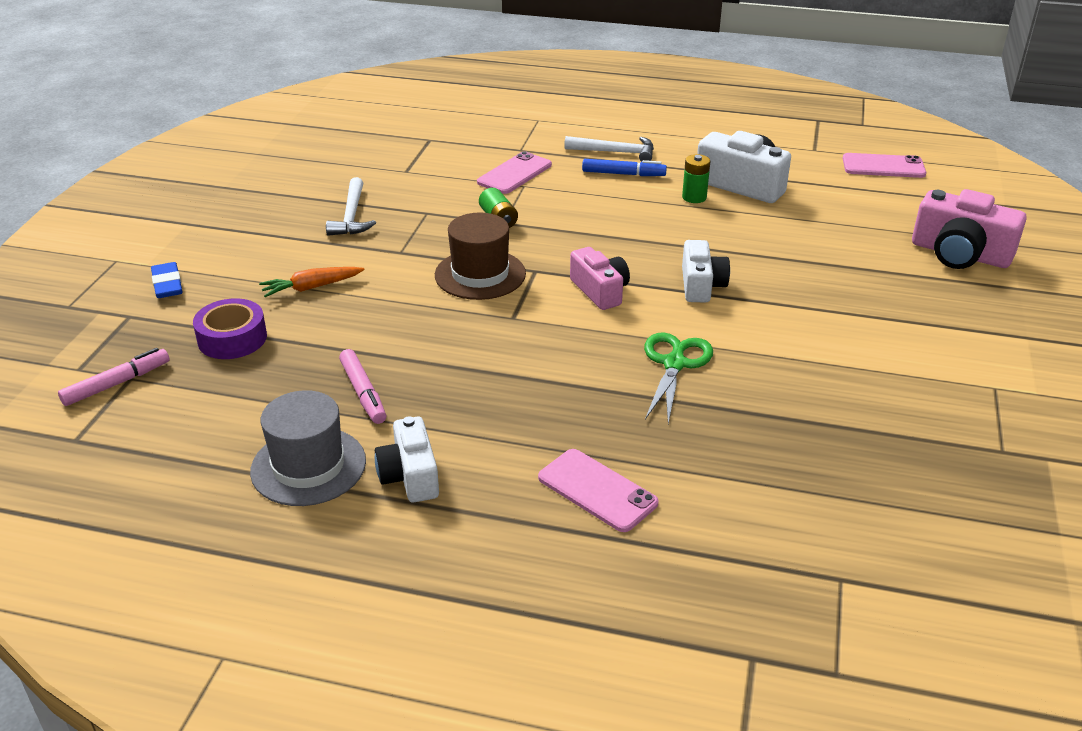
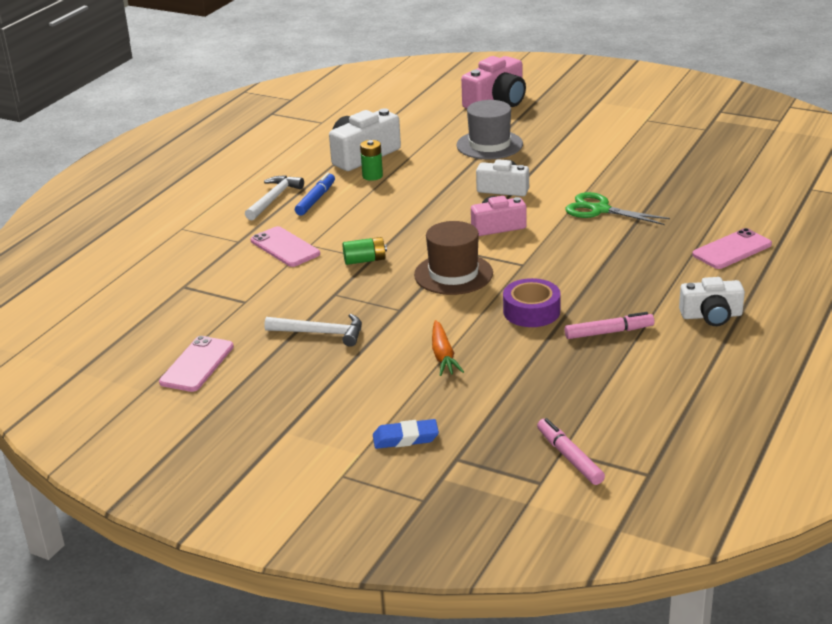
camera: 75 degrees left, 5 degrees down
(232, 338) = (514, 396): purple tape -> purple tape (531, 311)
(308, 466) = (696, 357): grey hat -> grey hat (489, 145)
(883, 166) = (363, 103): pink phone -> pink phone (197, 364)

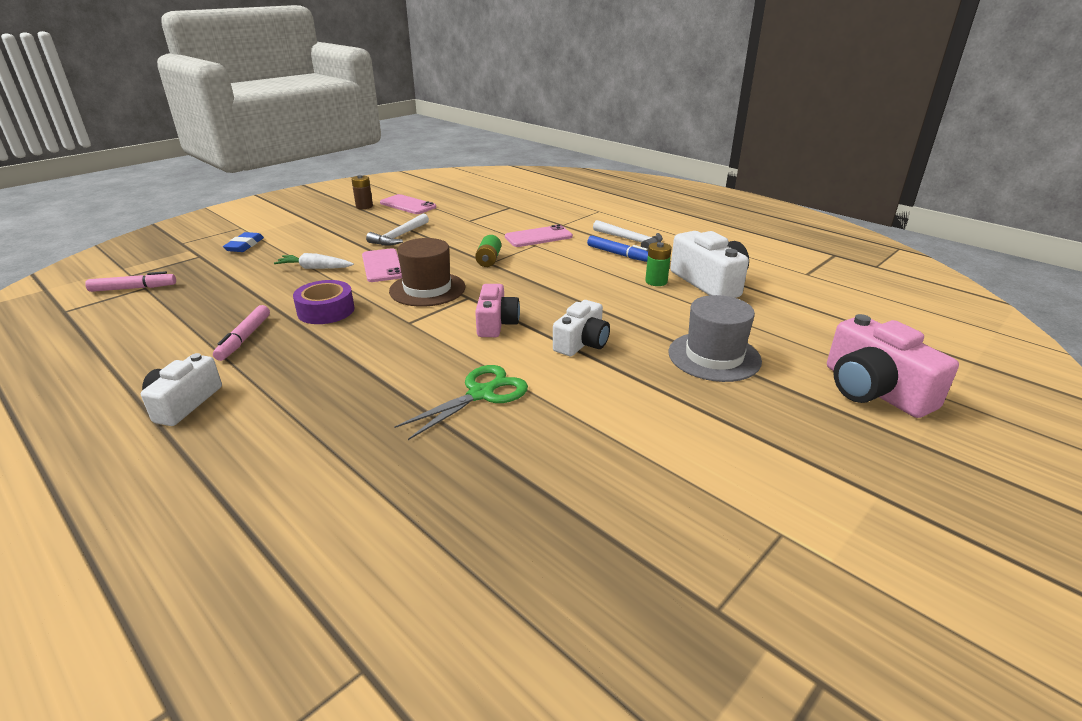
camera: 105 degrees right, 0 degrees up
(214, 399) = (364, 206): none -> brown battery
(443, 356) = (315, 268): orange carrot -> white carrot
(732, 249) = (283, 470): pink phone -> pink phone (382, 266)

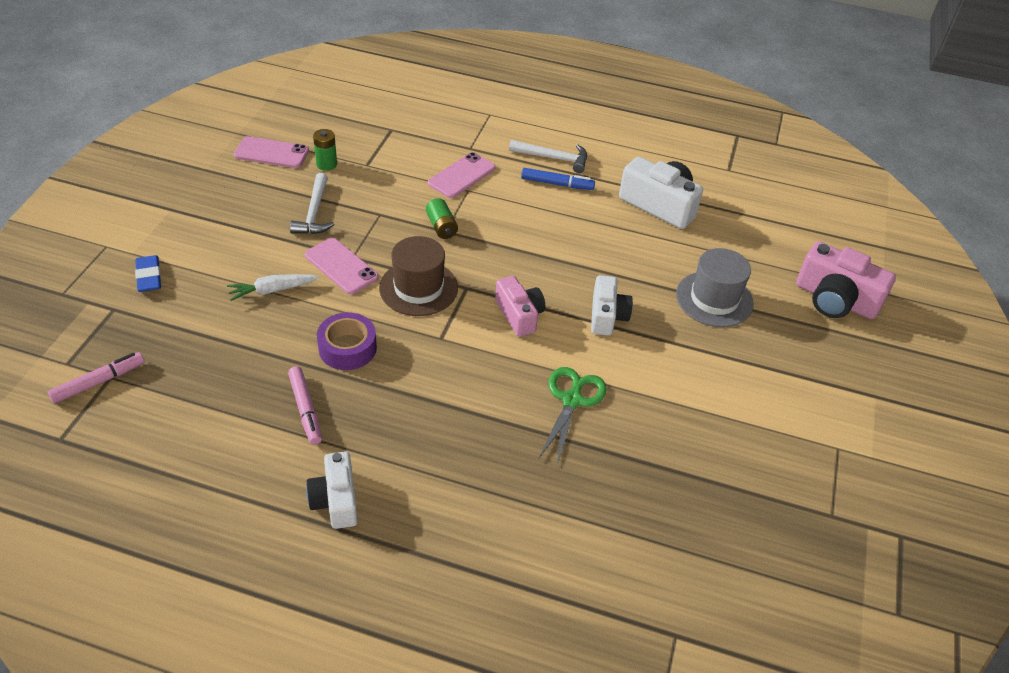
camera: 30 degrees left, 15 degrees up
(364, 206) = (221, 168): brown battery -> none
(656, 281) = (615, 216): green battery -> green battery (326, 164)

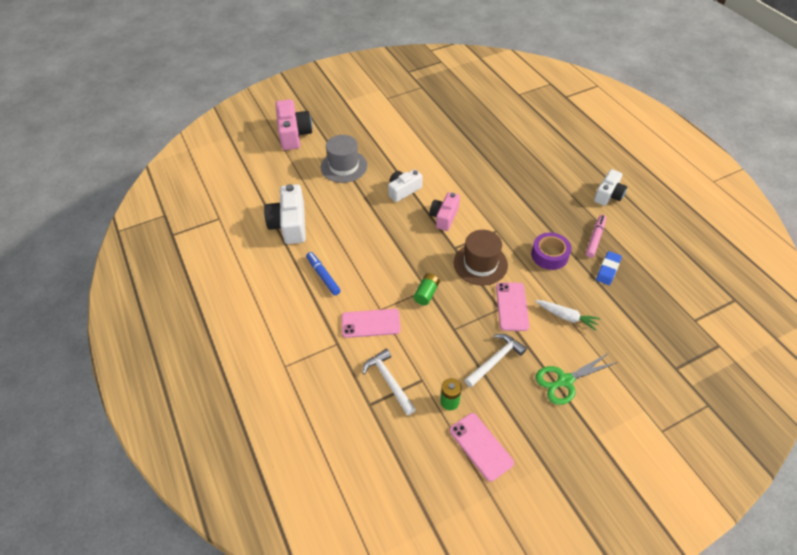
camera: 130 degrees left, 5 degrees up
(98, 382) = (702, 321): pink marker -> none
(149, 276) = (641, 380): blue eraser -> blue eraser (608, 270)
(553, 158) = (298, 296): white hammer -> white hammer (389, 381)
(572, 400) = (466, 169): green scissors -> green scissors (565, 381)

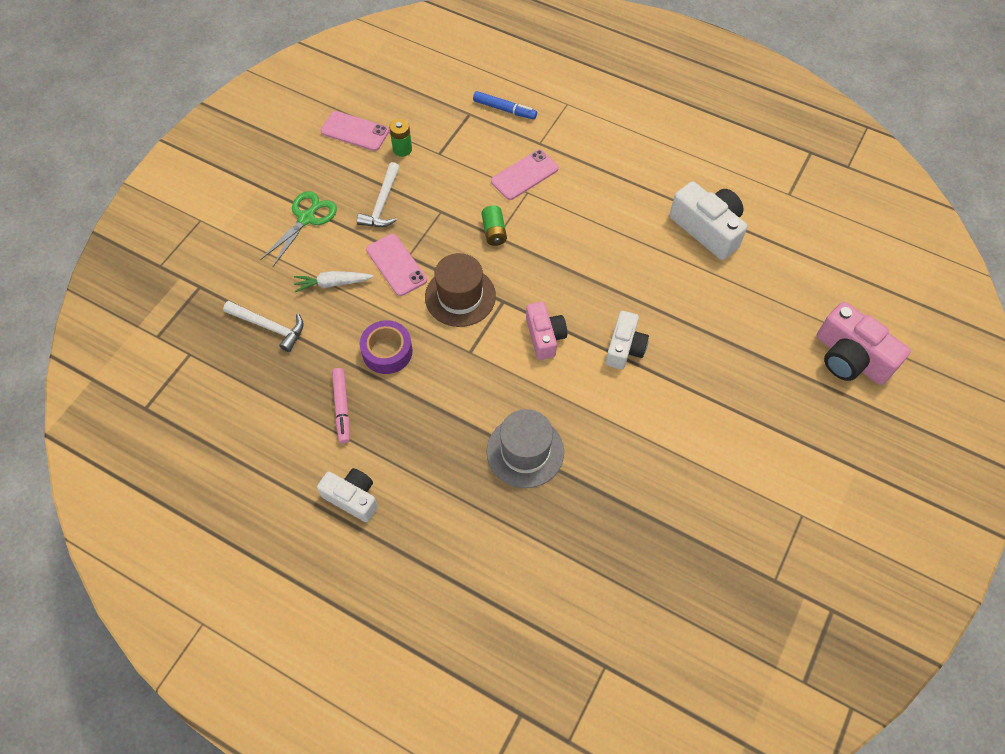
camera: 145 degrees right, 10 degrees up
(323, 276) = (613, 194): blue marker -> blue marker (504, 109)
(344, 166) = (731, 342): grey hat -> grey hat (525, 451)
(389, 381) = (467, 138): white hammer -> white hammer (269, 327)
(608, 195) = (352, 498): white camera -> white camera turned 120 degrees clockwise
(608, 270) = (309, 369): blue eraser -> none

